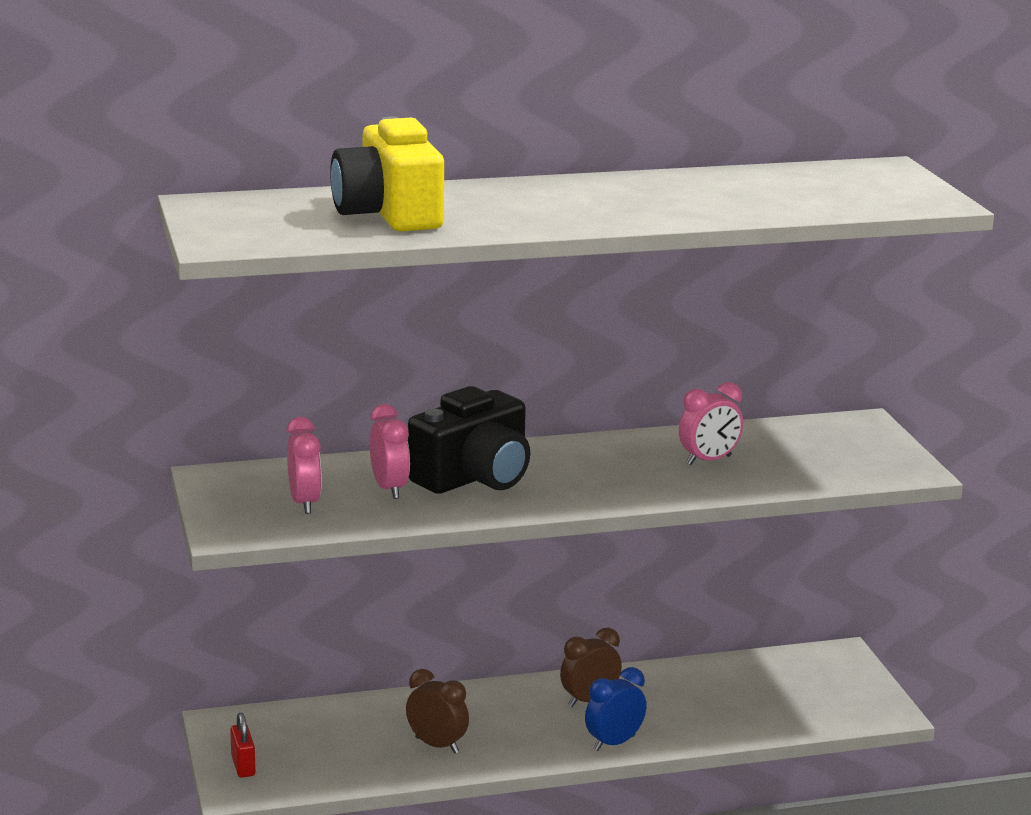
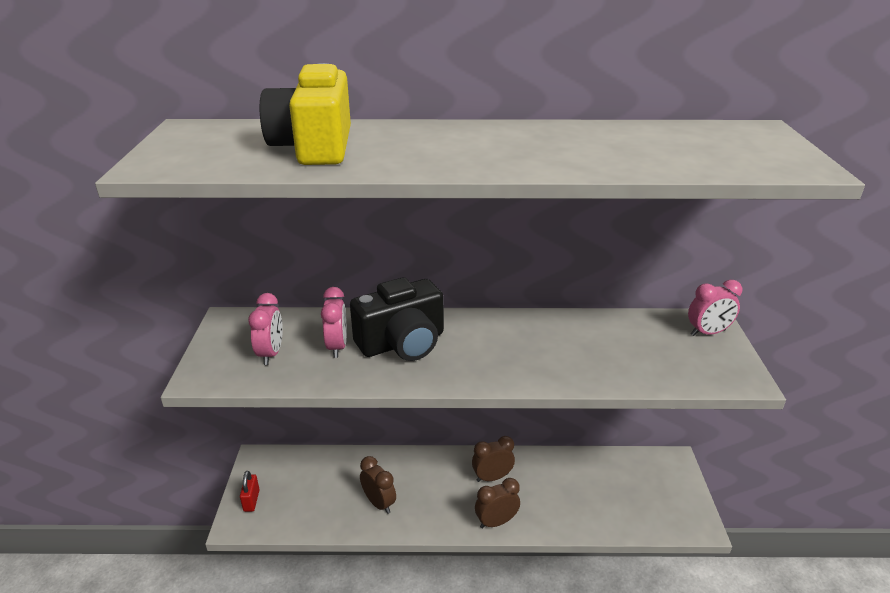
camera: 15 degrees right, 10 degrees up
(614, 743) = (496, 522): blue clock -> brown clock
(709, 460) = (582, 347): pink clock -> pink clock (708, 332)

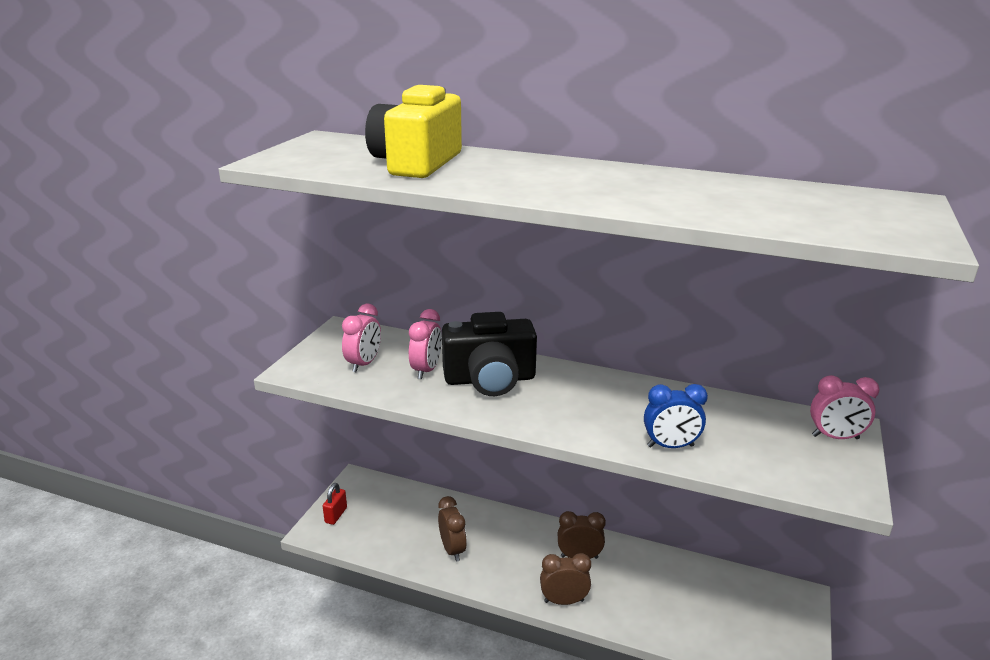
camera: 20 degrees right, 5 degrees down
(591, 372) = (670, 446): none -> blue clock

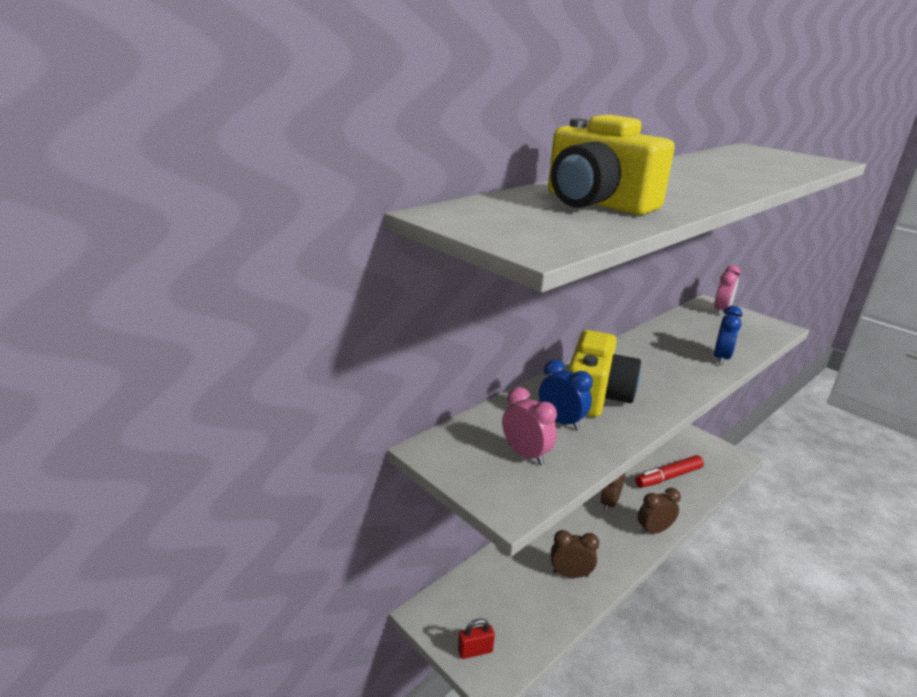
camera: 65 degrees left, 0 degrees up
(336, 515) = (475, 650): red padlock -> red padlock turned 60 degrees counterclockwise
(426, 370) = (561, 422): pink clock -> blue clock
(490, 379) = (596, 395): black camera -> yellow camera
(564, 601) = (653, 530): brown clock -> brown clock turned 45 degrees clockwise
(676, 600) = (668, 477): none -> red marker

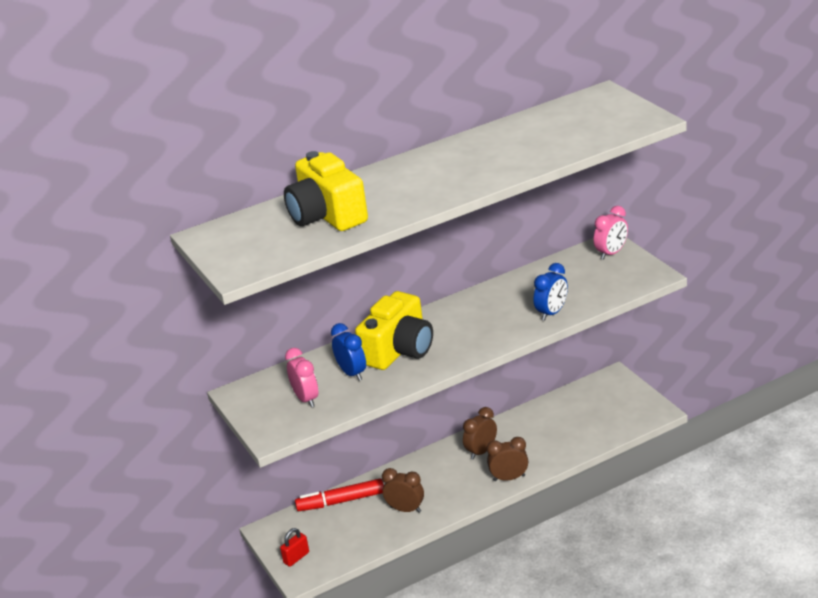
camera: 20 degrees right, 5 degrees up
(475, 650) = (296, 557): red padlock -> red padlock turned 45 degrees counterclockwise
(668, 477) = (561, 429): red marker -> red marker (341, 501)

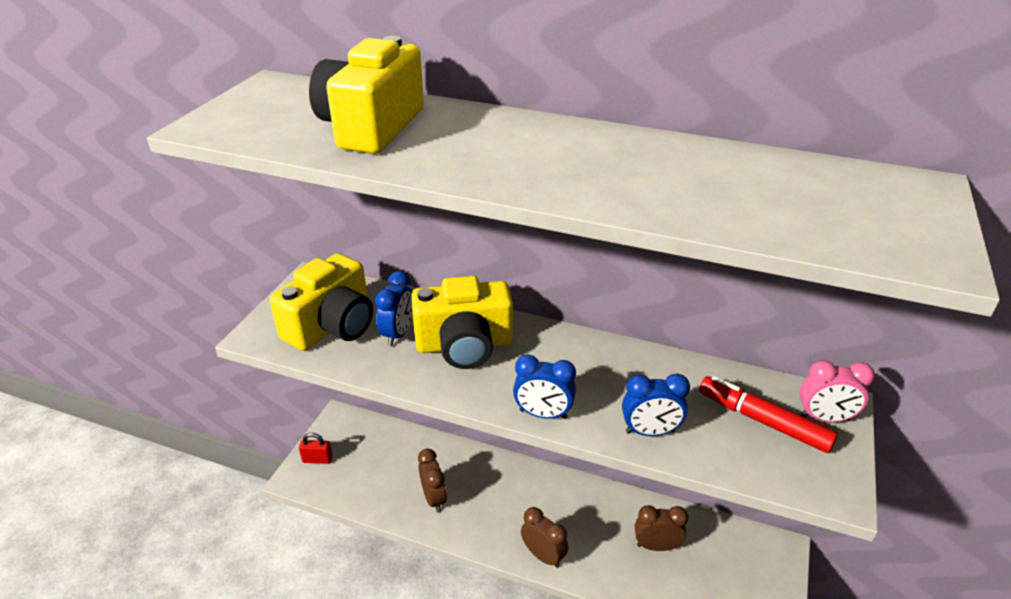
camera: 45 degrees right, 5 degrees up
(306, 399) = (332, 326): pink clock -> yellow camera
(341, 501) = (410, 443): red marker -> red marker (763, 421)
(481, 451) = (561, 505): brown clock -> brown clock (656, 546)
(494, 344) = (543, 414): none -> blue clock

